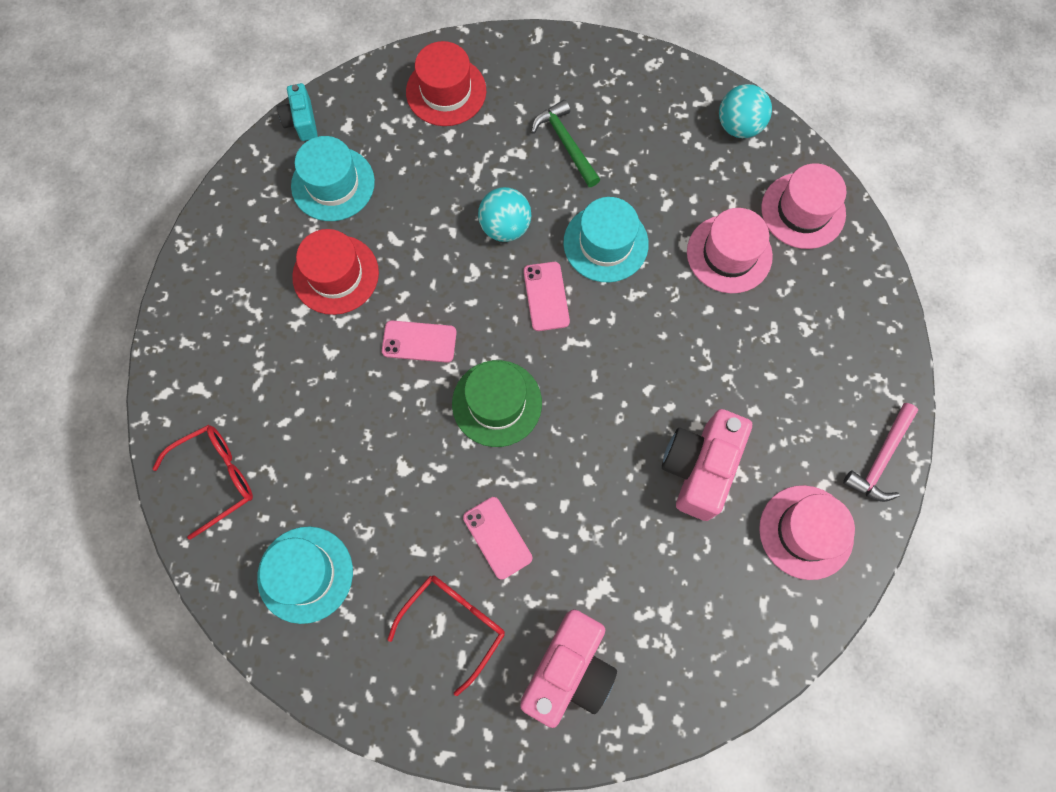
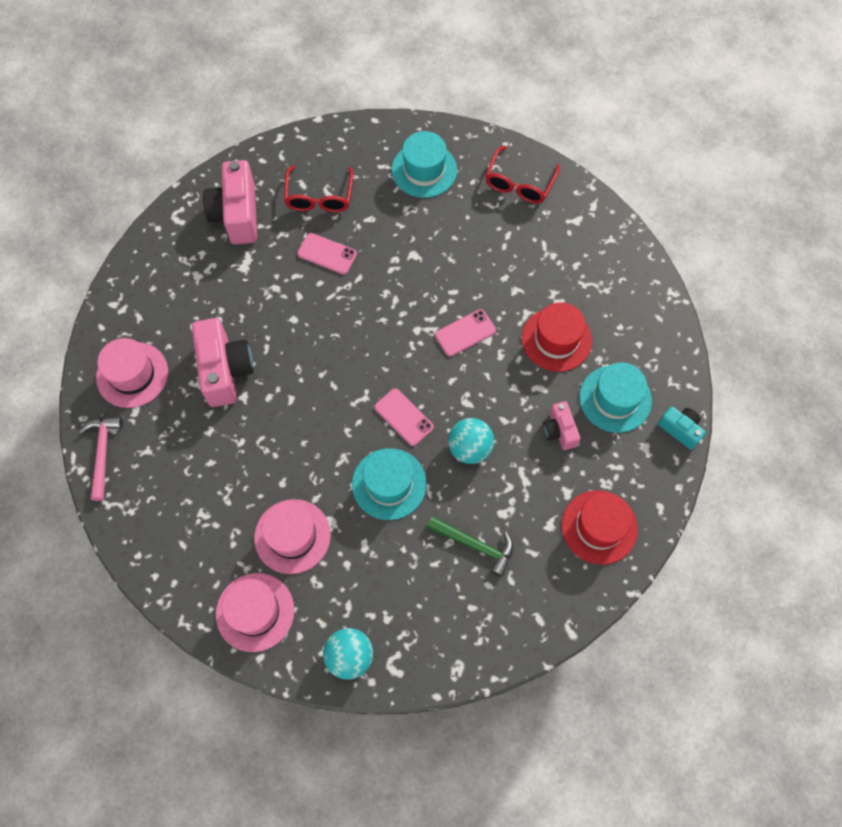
camera: 145 degrees right, 5 degrees down
(410, 189) = (559, 431): none -> pink camera
(497, 403) = (385, 327): green hat -> none

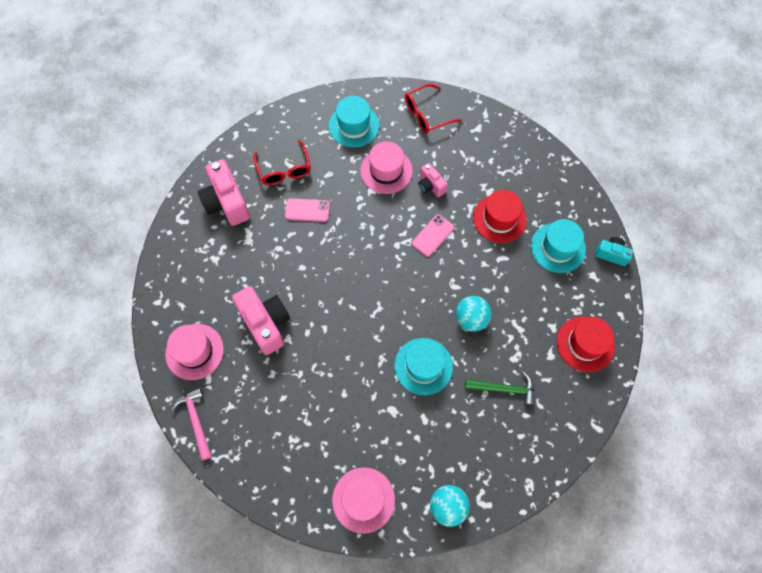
camera: 20 degrees left, 0 degrees up
(292, 536) = (368, 431): pink hat -> pink hat (386, 171)
(403, 417) = (414, 313): pink phone -> none
(519, 183) = (426, 114): red glasses -> red glasses turned 60 degrees clockwise
(559, 431) = (529, 284): pink camera -> pink camera (430, 186)

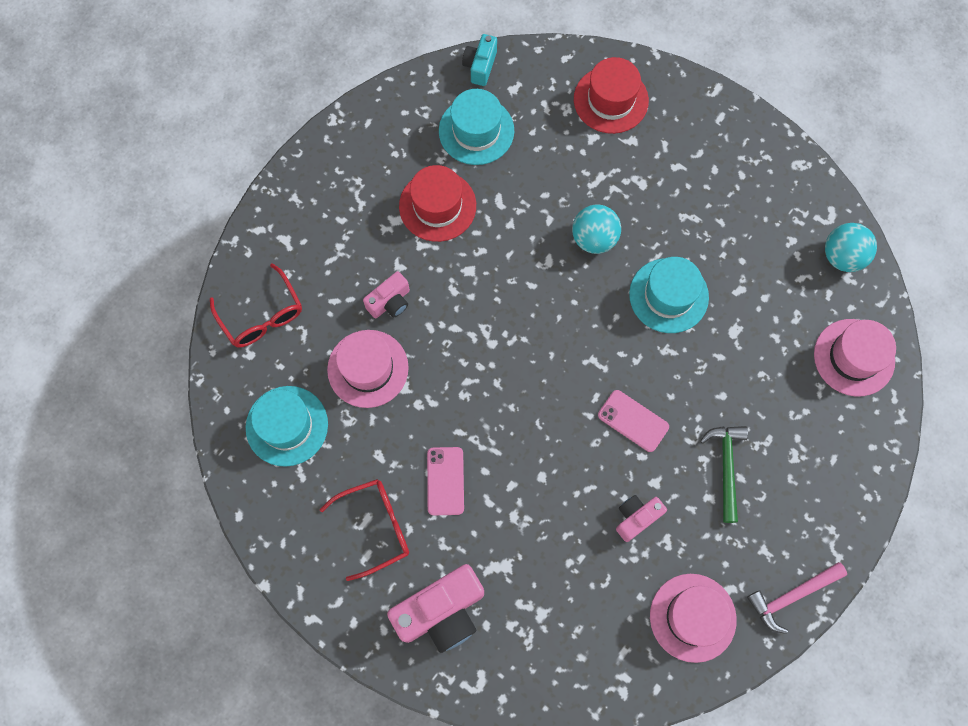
camera: 95 degrees left, 5 degrees up
(266, 323) = (636, 518): pink camera -> pink camera, size x0.55
(433, 235) = (472, 294): pink phone -> pink phone (633, 421)
(504, 389) = (684, 195): green hammer -> green hammer (726, 467)

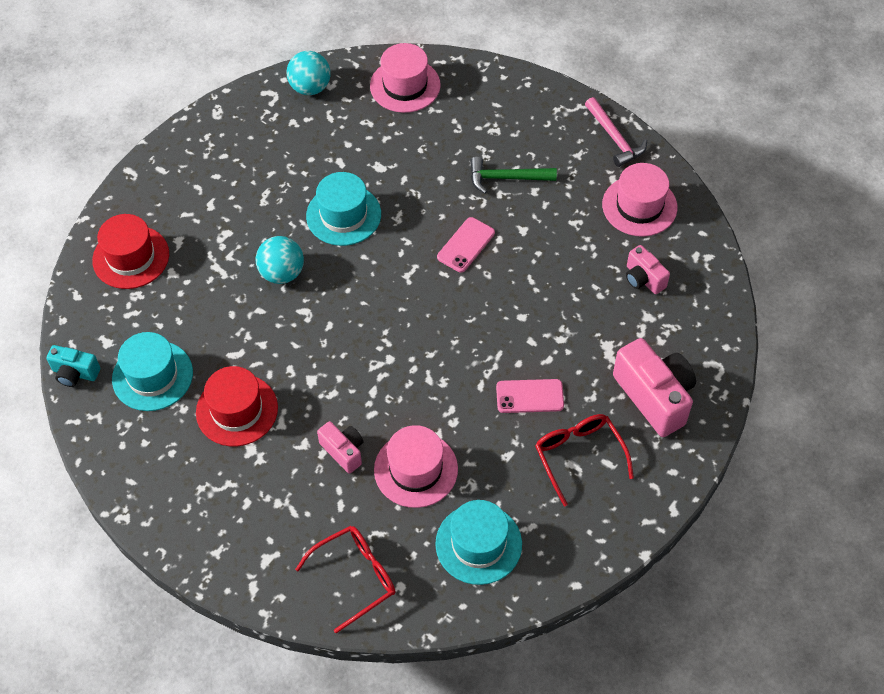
camera: 90 degrees left, 15 degrees down
(636, 518) = (555, 244): pink camera -> pink camera (643, 279)

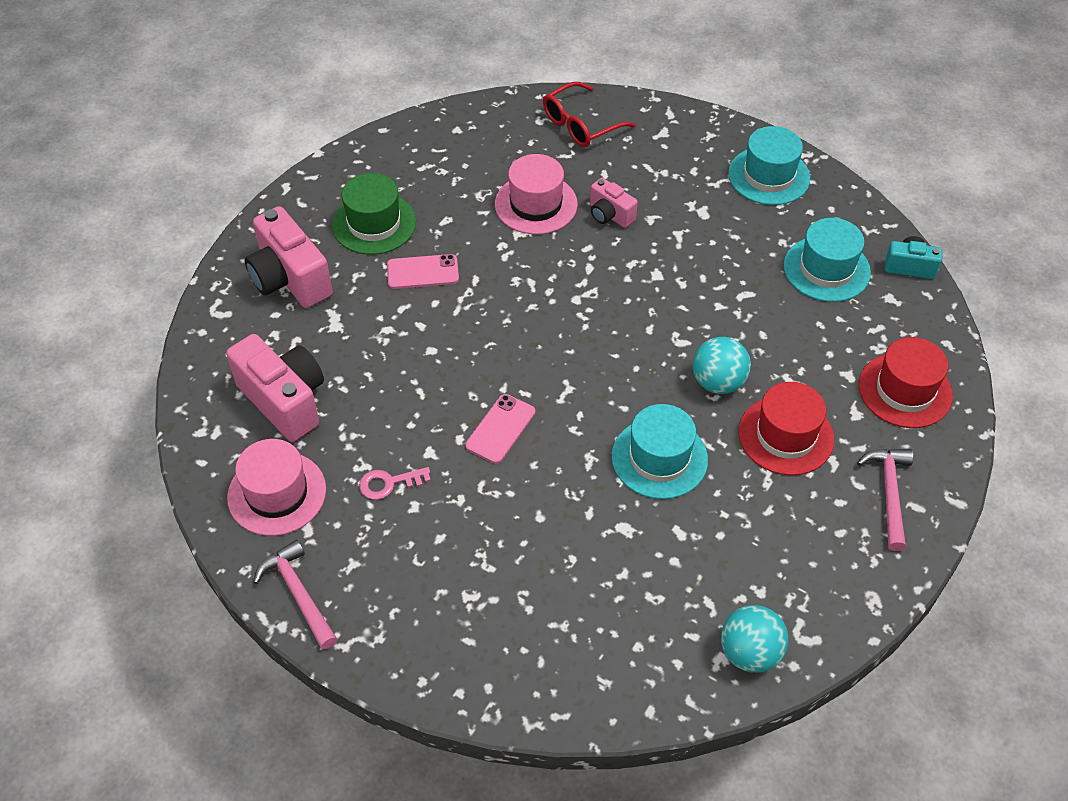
camera: 175 degrees right, 5 degrees down
(177, 179) = (889, 493): none -> pink hammer
(237, 410) = (727, 243): red hat -> red hat (786, 435)
(405, 85) = (608, 666): pink hat -> none
(478, 544) = (471, 152): turquoise hat -> turquoise hat (769, 176)
(506, 178) = (452, 522): green hammer -> none
(554, 208) = (389, 483): none -> pink key
(578, 456) = (374, 223): red glasses -> green hat
(643, 279) = (285, 400): pink camera -> pink camera, size x1.83

